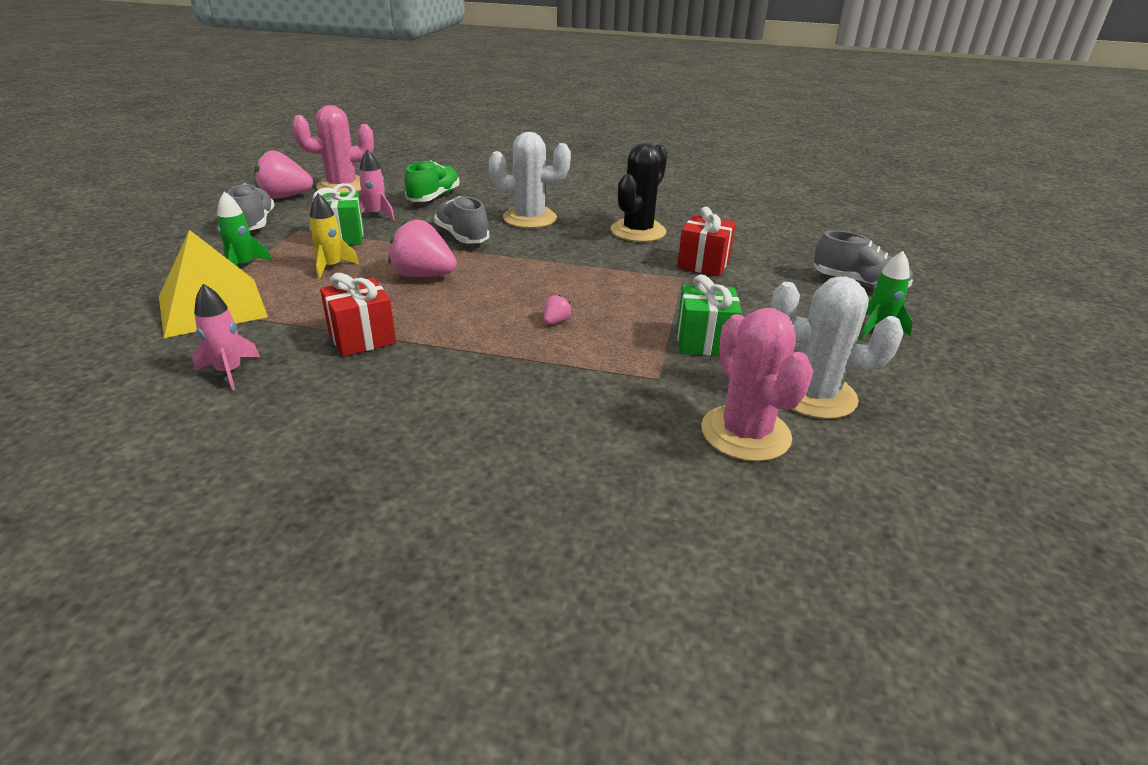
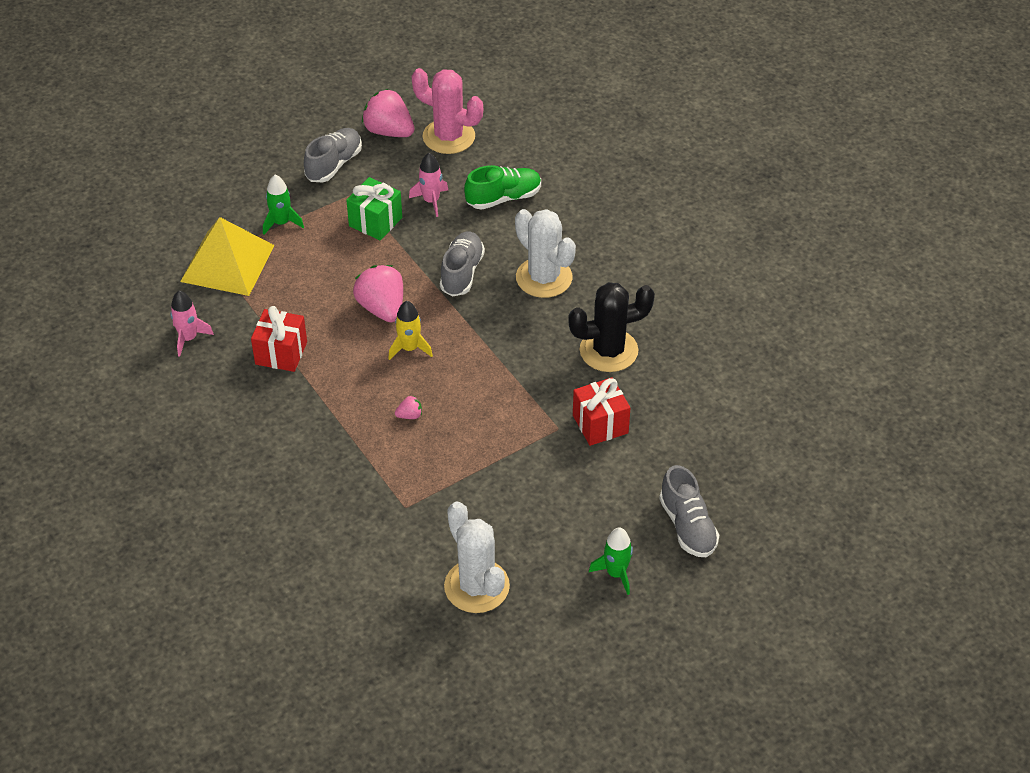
camera: 45 degrees right, 15 degrees up
(331, 267) = (333, 259): yellow rocket -> yellow rocket (409, 348)
(704, 341) = (478, 499): green gift -> none
(745, 433) = (395, 579): pink cactus -> none

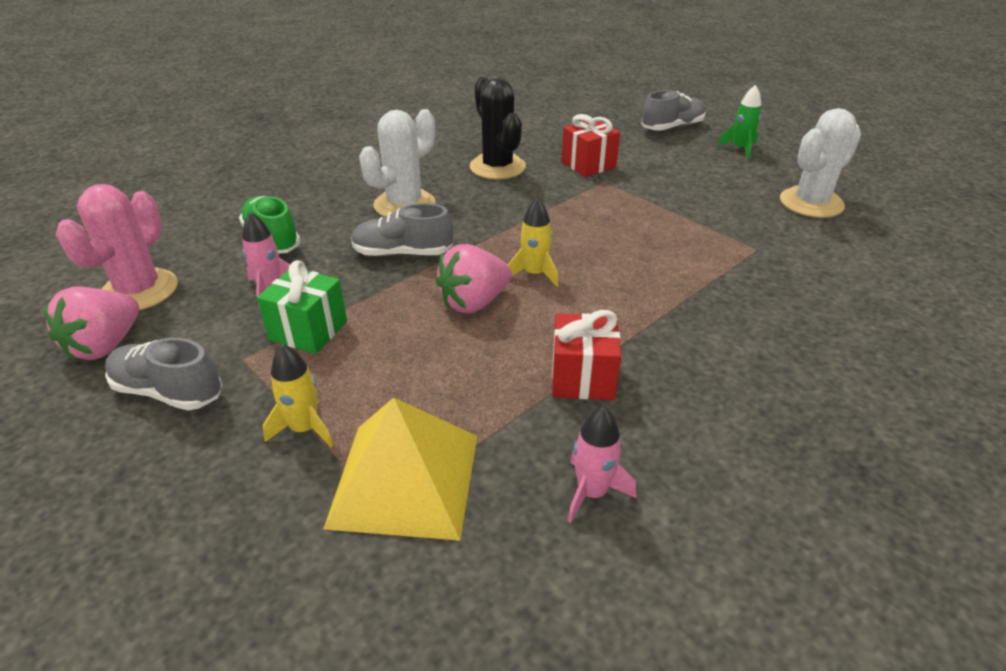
camera: 100 degrees left, 10 degrees down
(281, 223) = (304, 429): green rocket -> yellow rocket
(410, 415) = (634, 261): pink strawberry -> none

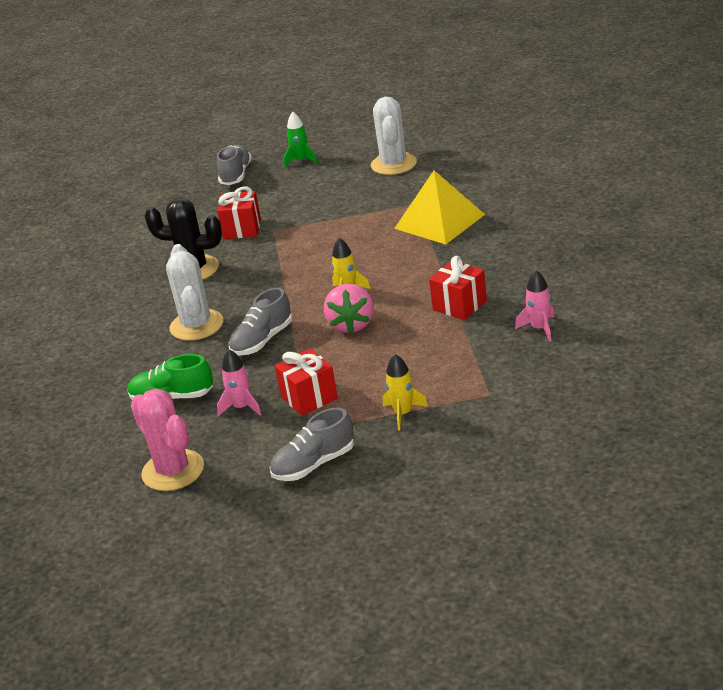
camera: 50 degrees left, 5 degrees down
(105, 345) = (230, 490): pink strawberry -> none
(308, 330) = (309, 397): green gift -> red gift
(405, 479) = (476, 385): yellow pyramid -> yellow pyramid (439, 221)

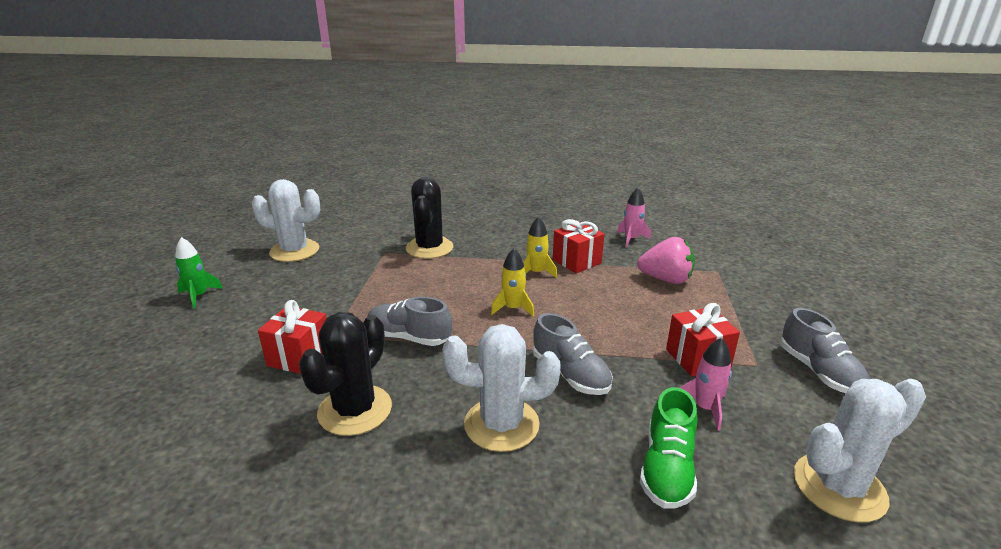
camera: 80 degrees left, 5 degrees down
(173, 471) = (839, 487): pink cactus -> white cactus
(236, 175) = (154, 344): grey shoe -> grey shoe (409, 337)
(351, 324) = (573, 315): pink strawberry -> pink strawberry (666, 279)
(403, 413) = (737, 311): yellow rocket -> yellow rocket (536, 273)
(439, 221) = (429, 248): yellow pyramid -> black cactus

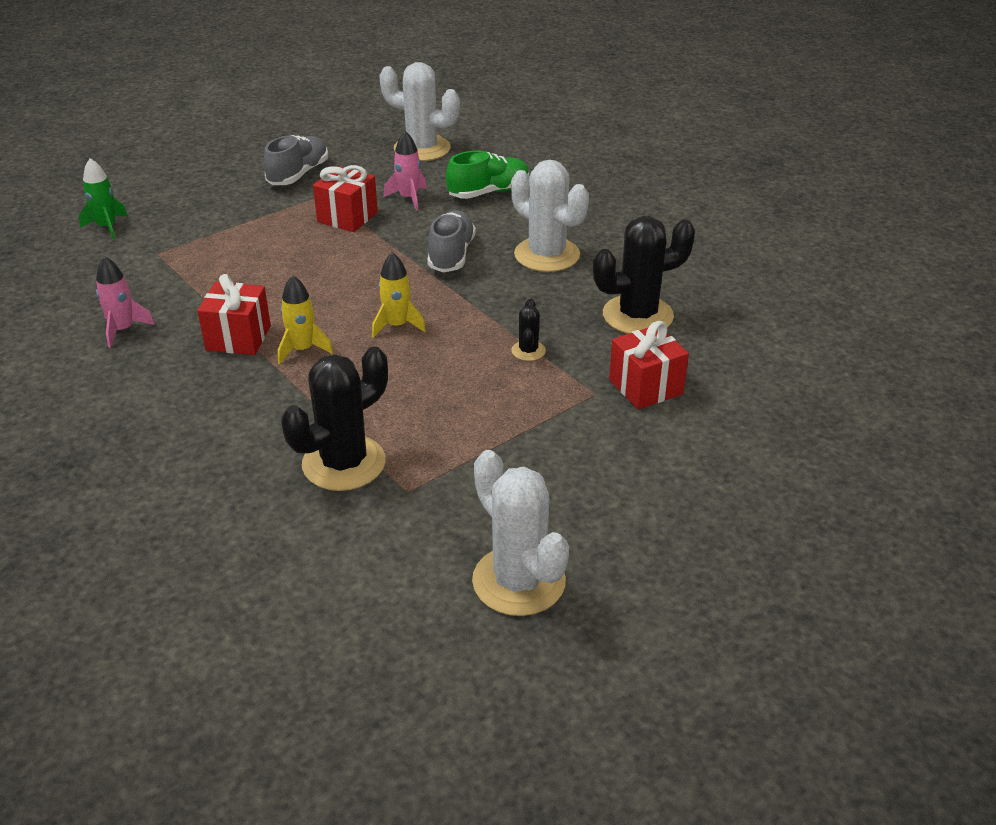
camera: 135 degrees left, 10 degrees up
(199, 296) = (710, 552): green rocket -> green rocket (107, 227)
(409, 337) = (528, 351): grey shoe -> black cactus
(666, 279) = (215, 273): pink strawberry -> none

